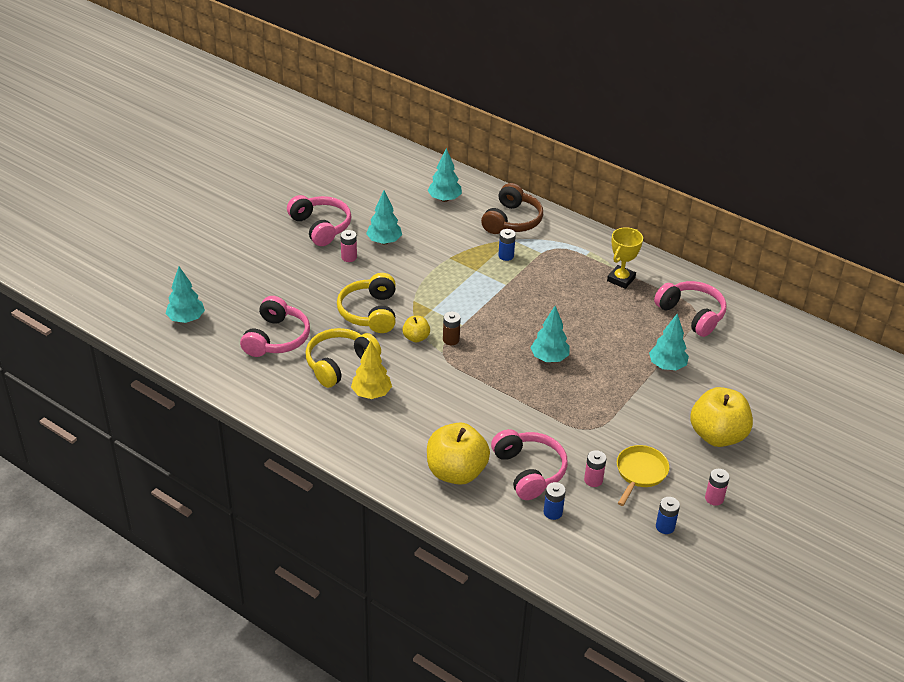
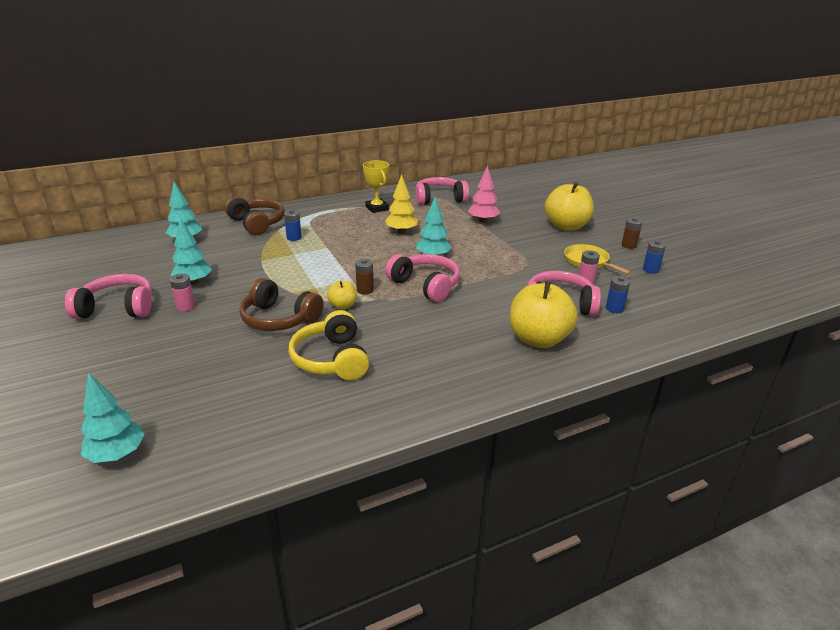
camera: 60 degrees left, 10 degrees down
(276, 338) = (244, 389): pink headphones -> pink headphones (426, 285)
(370, 312) = (279, 319): yellow headphones -> brown headphones
(371, 393) = (394, 353): yellow tree -> yellow tree (401, 231)
(667, 366) = (483, 221): turquoise tree -> pink tree
(714, 498) = (629, 245): pink battery -> brown battery

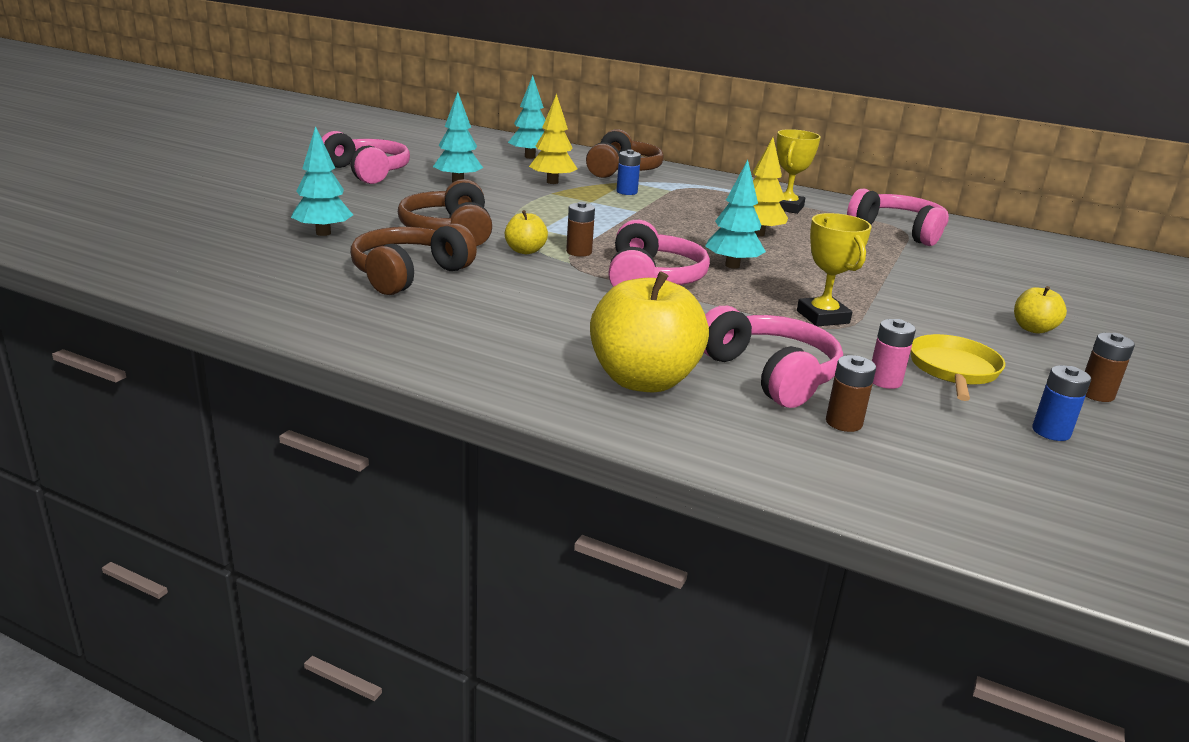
camera: 50 degrees right, 5 degrees down
(117, 455) = (150, 238): turquoise tree -> turquoise tree (323, 233)
(186, 306) = (410, 192): pink battery -> none
(243, 252) = (552, 182): none -> yellow tree
(331, 359) = (408, 274): yellow headphones -> brown headphones
(483, 221) = (902, 270): pink tree -> none
(513, 263) = (822, 317): none -> yellow trophy
(566, 226) = (1033, 329): yellow apple -> yellow apple, size x0.49
(614, 308) = (843, 422): blue battery -> brown battery

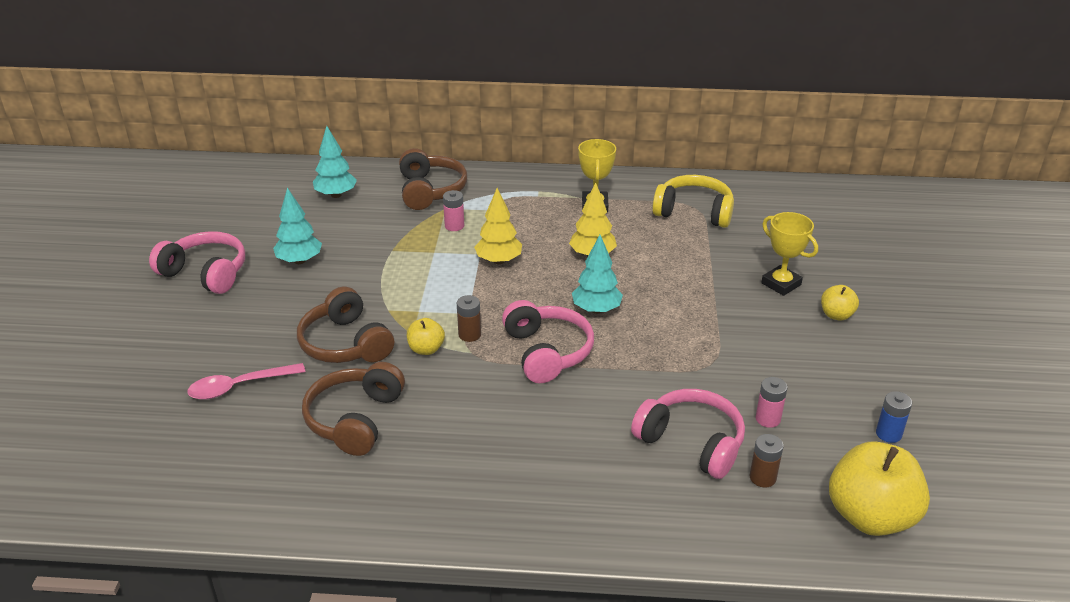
camera: 20 degrees left, 10 degrees up
(323, 233) = (239, 386): turquoise tree -> pink spoon
(552, 182) = (382, 232): yellow tree -> yellow tree (498, 261)
(626, 192) = (454, 226): blue battery -> pink battery
(643, 380) = (611, 485): yellow apple -> yellow apple (870, 516)
(822, 317) = (693, 355): yellow trophy -> yellow trophy (781, 284)
(898, 231) = (694, 212): pink headphones -> yellow headphones
(953, 370) = (805, 388): yellow pan -> none
(1096, 394) = (901, 379): brown battery -> none

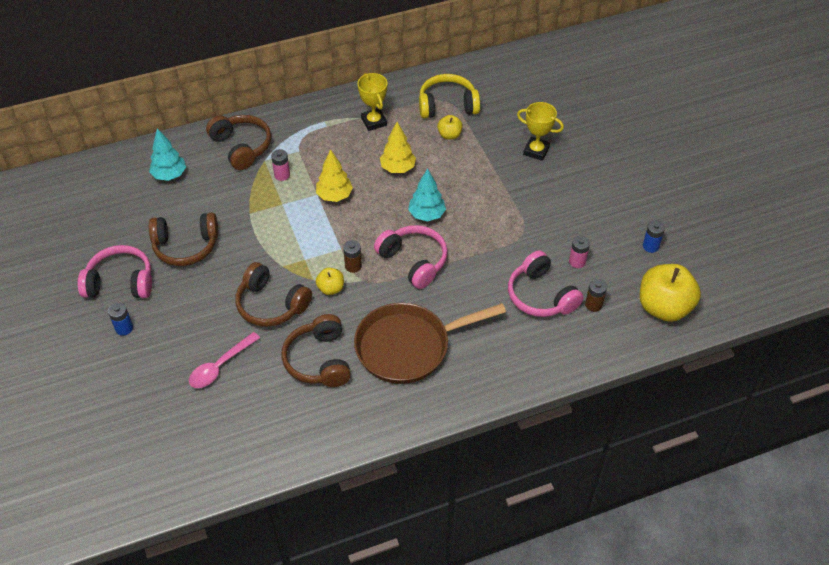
camera: 25 degrees left, 15 degrees up
(172, 316) = (124, 328): none -> blue battery
(299, 261) = (186, 246): turquoise tree -> brown headphones
(475, 442) = (408, 346): none -> brown pan
(691, 442) = (540, 296): pink headphones -> pink headphones turned 135 degrees counterclockwise
(836, 315) = (582, 165): yellow apple -> yellow apple (449, 135)

